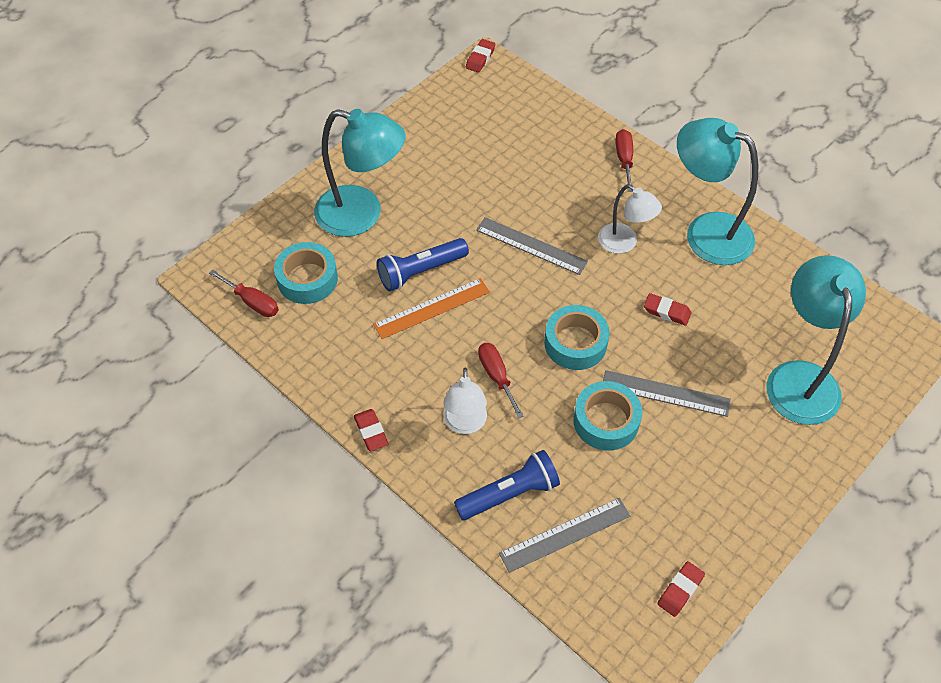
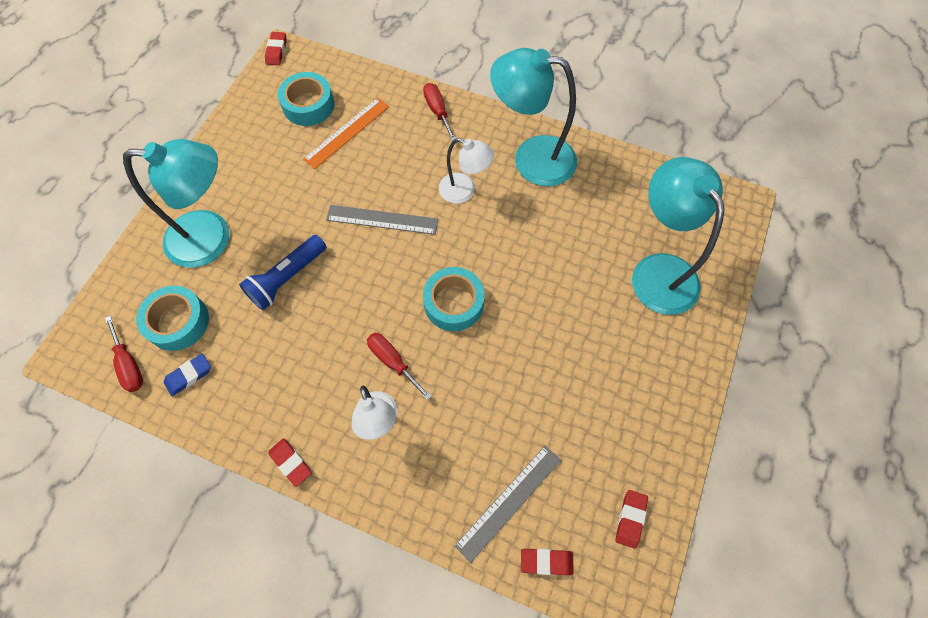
camera: 20 degrees left, 10 degrees up
(252, 302) = (129, 365): red screwdriver -> red screwdriver turned 45 degrees clockwise
(303, 328) = (189, 376): none -> blue eraser
(432, 308) = (309, 312): orange ruler -> orange ruler (347, 132)
(509, 494) = (444, 479): blue flashlight -> none
(606, 421) = (507, 371): turquoise tape -> turquoise tape (308, 105)
(665, 393) = (550, 325): grey ruler -> none
(666, 312) = (523, 245): red eraser -> red eraser (546, 561)

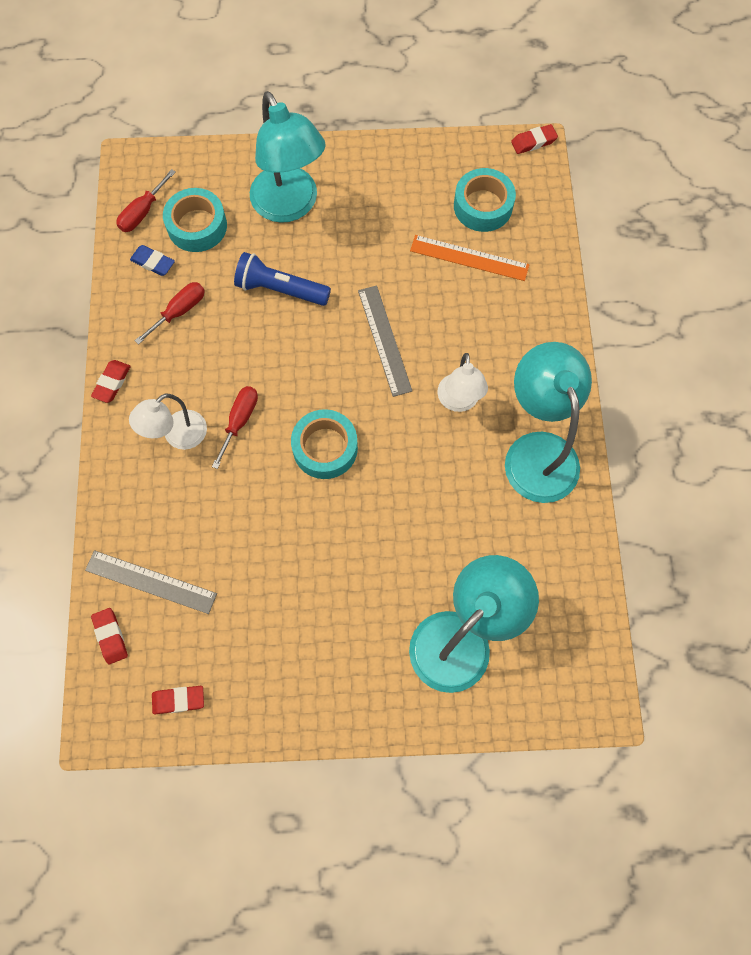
camera: 65 degrees right, 5 degrees up
(437, 111) = (546, 330): red screwdriver -> red screwdriver (179, 311)

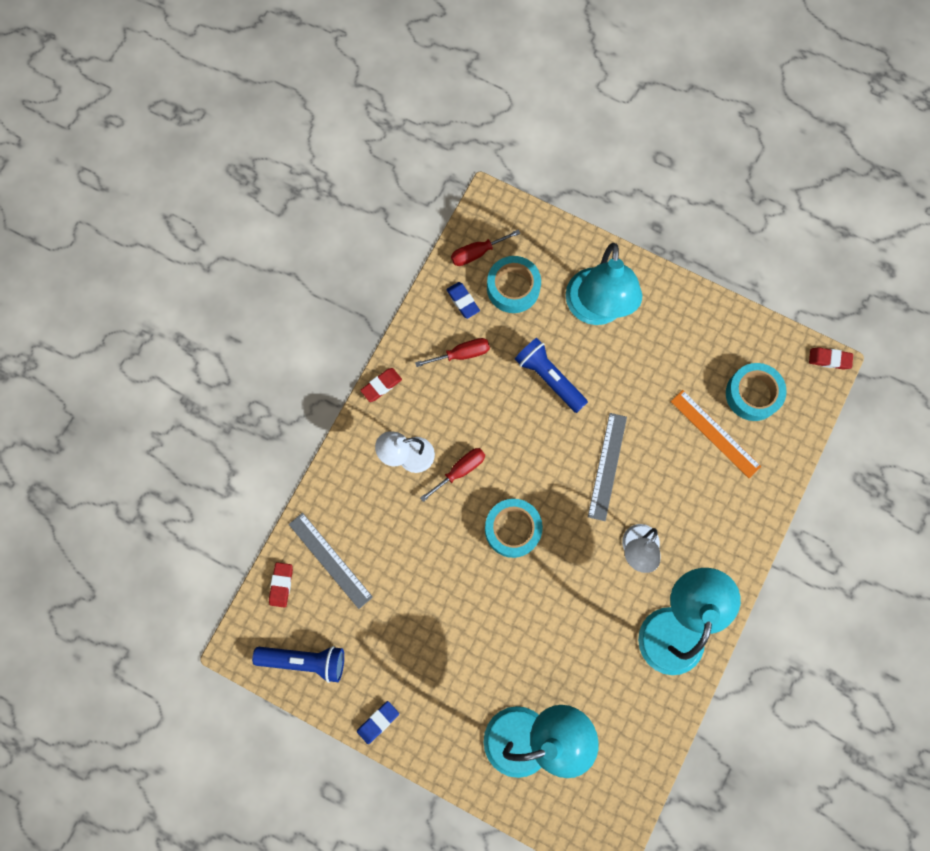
camera: 30 degrees right, 5 degrees up
(178, 700) = (304, 660): red eraser -> blue flashlight
(293, 717) = (378, 722): none -> blue eraser

